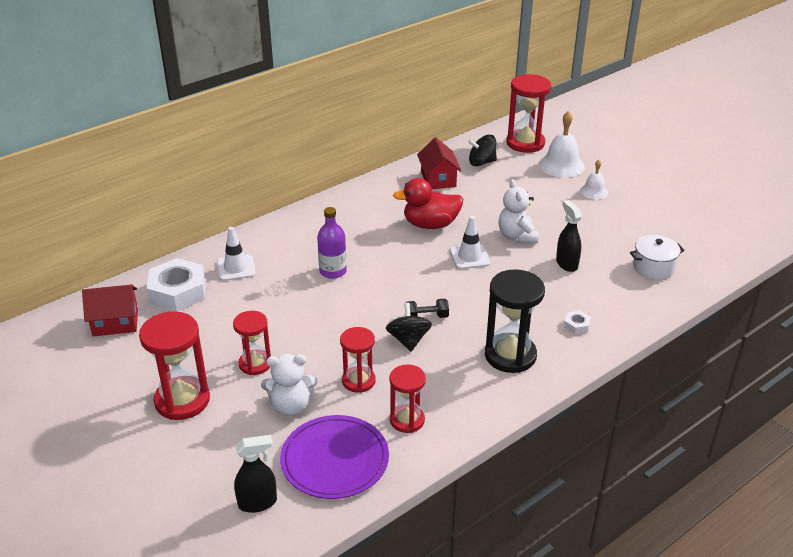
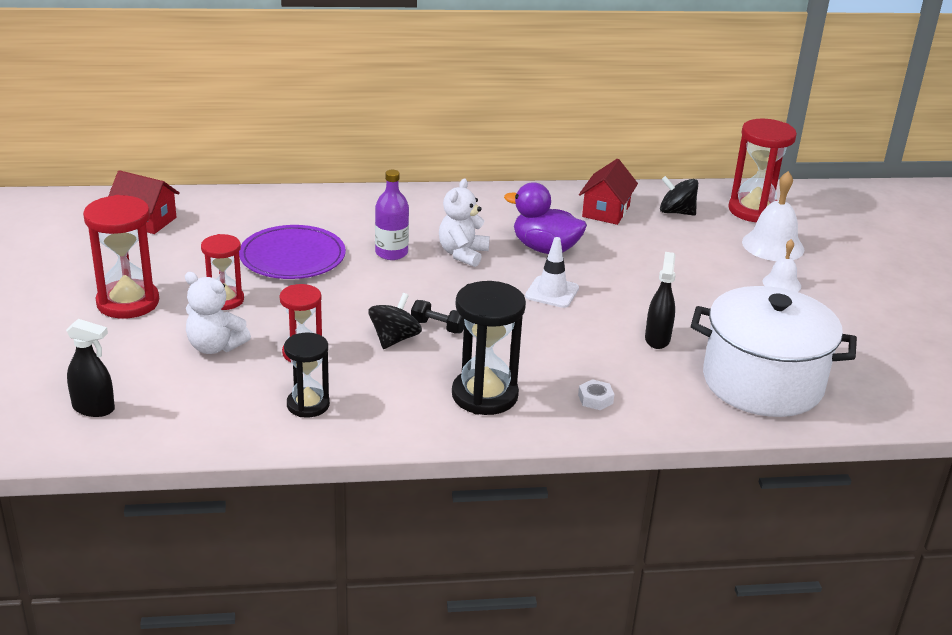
camera: 30 degrees right, 5 degrees down
(178, 292) = (227, 216): white nut -> none
(236, 268) = (302, 216): white traffic cone -> none
(335, 460) = (200, 406): purple plate -> purple plate (292, 257)
(407, 420) = (308, 405): red hourglass -> black hourglass
(430, 224) = (545, 248): red duck -> purple duck
(517, 236) = (631, 293): white teddy bear -> white teddy bear (462, 254)
(653, 268) = (762, 382): white pot -> white pot, size x2.10

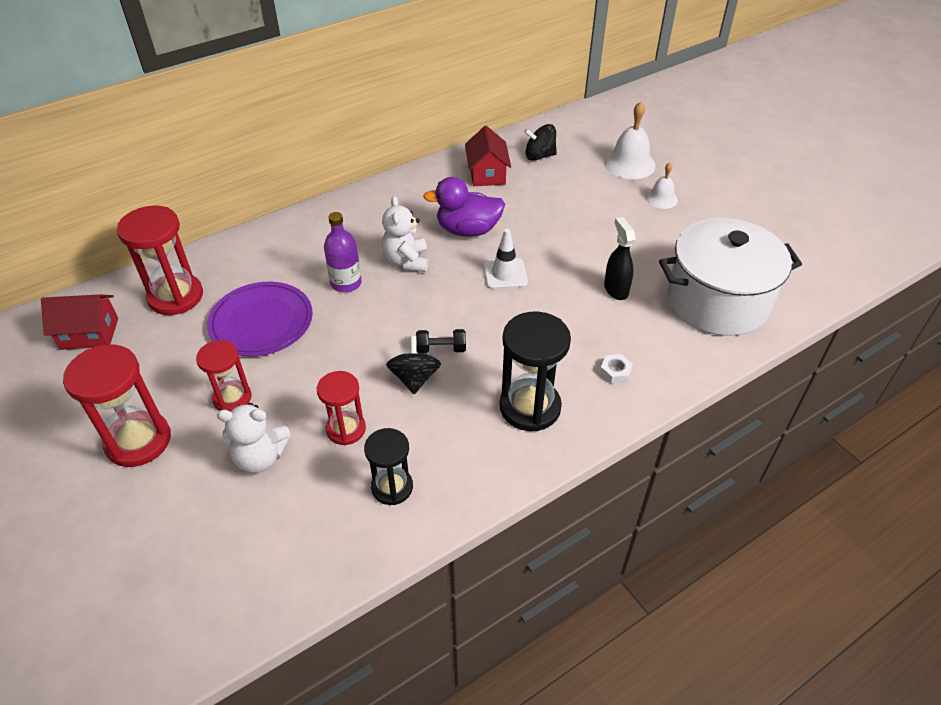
camera: 25 degrees left, 15 degrees up
(94, 408) = (192, 589): black spray bottle -> none
(754, 211) = (592, 134): red hourglass -> red hourglass (175, 296)

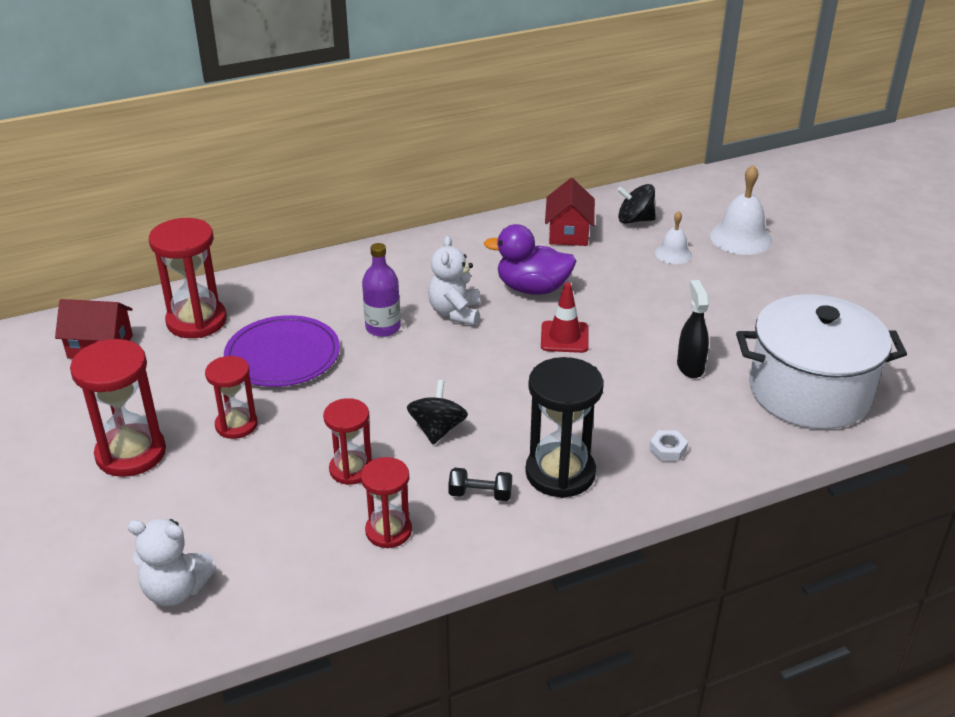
camera: 10 degrees right, 10 degrees down
(260, 457) = (254, 485): white teddy bear -> white teddy bear (176, 590)
(392, 487) = (388, 531): black hourglass -> red hourglass
(441, 349) = (474, 404): black dumbbell -> black dumbbell (480, 494)
(505, 274) = (564, 337): white traffic cone -> red traffic cone
(661, 198) = (770, 278): white bell -> white bell (673, 254)

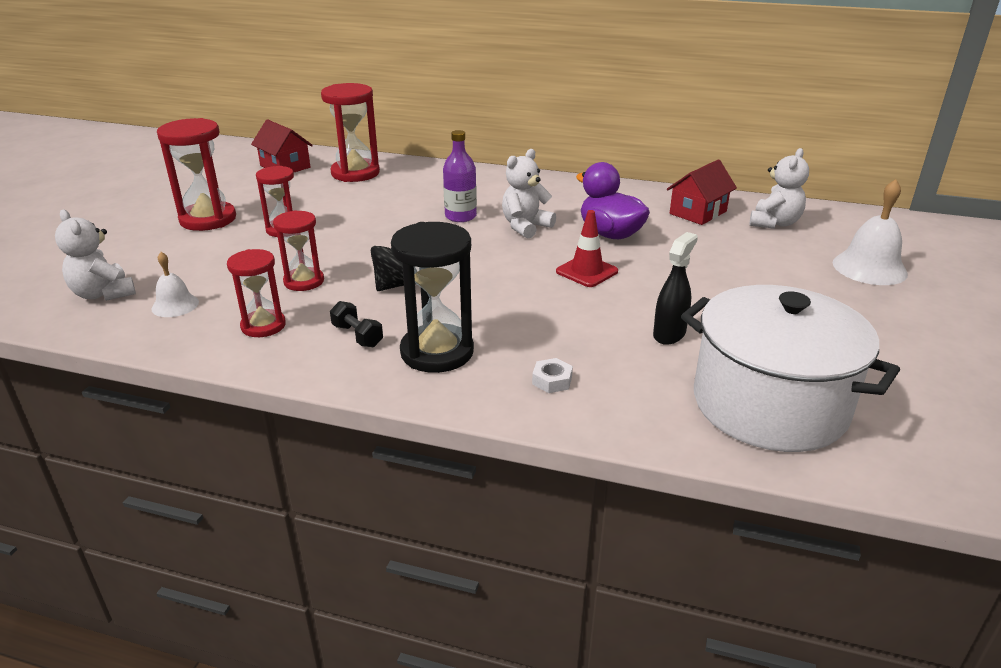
camera: 40 degrees right, 5 degrees down
(282, 356) = (372, 207): purple plate -> none
(635, 220) = (774, 223): black spinning top -> white teddy bear
(673, 254) = (777, 255): white bell -> white bell (175, 305)

